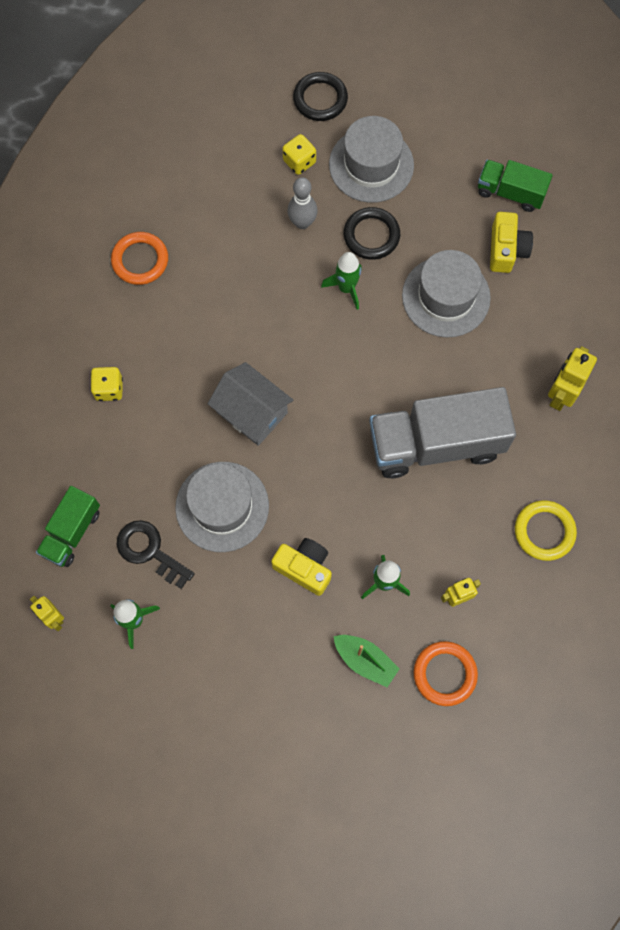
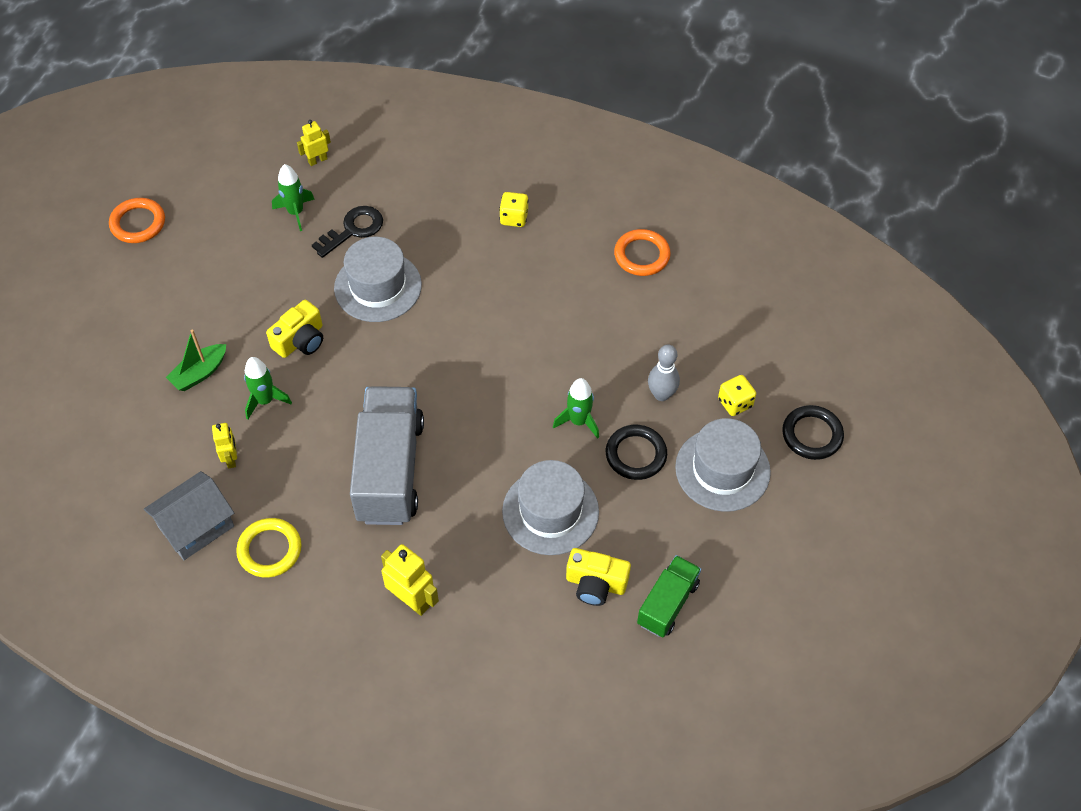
camera: 100 degrees right, 15 degrees down
(72, 532) = (387, 179): green truck -> none
(252, 412) = (463, 322): grey house -> grey house (196, 526)
(444, 674) = (164, 434): orange ring -> orange ring (138, 223)

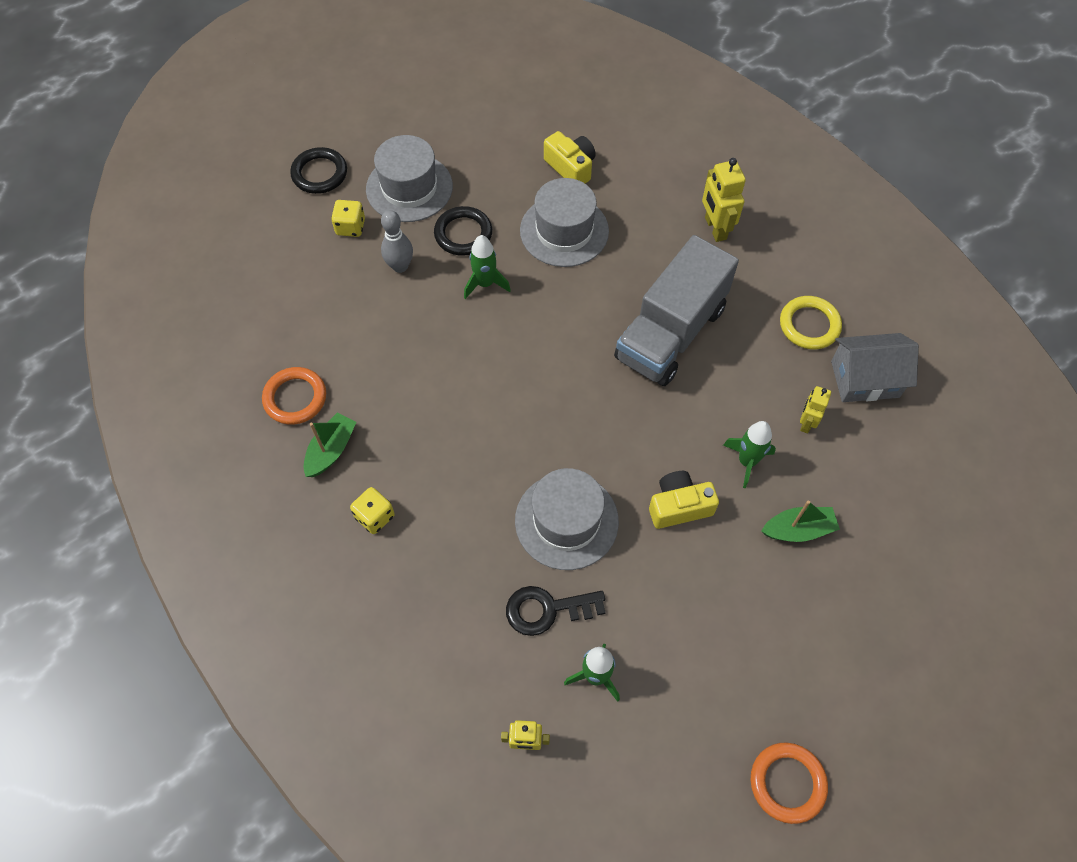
camera: 145 degrees left, 5 degrees up
(582, 238) = (331, 450): none -> green boat
(667, 604) = (531, 130): green truck -> none

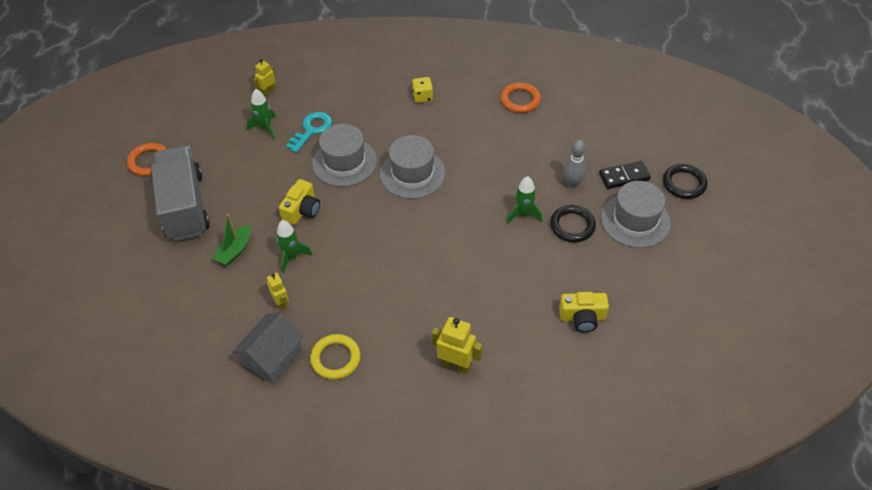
camera: 130 degrees right, 10 degrees down
(331, 450) = (475, 99): green boat -> none
(350, 227) = (624, 176): yellow dice -> black domino
(547, 609) = (312, 130): black key -> turquoise key
(564, 231) = (529, 278): grey hat -> grey hat (412, 173)
(670, 333) = (403, 280): grey truck -> grey truck (185, 206)

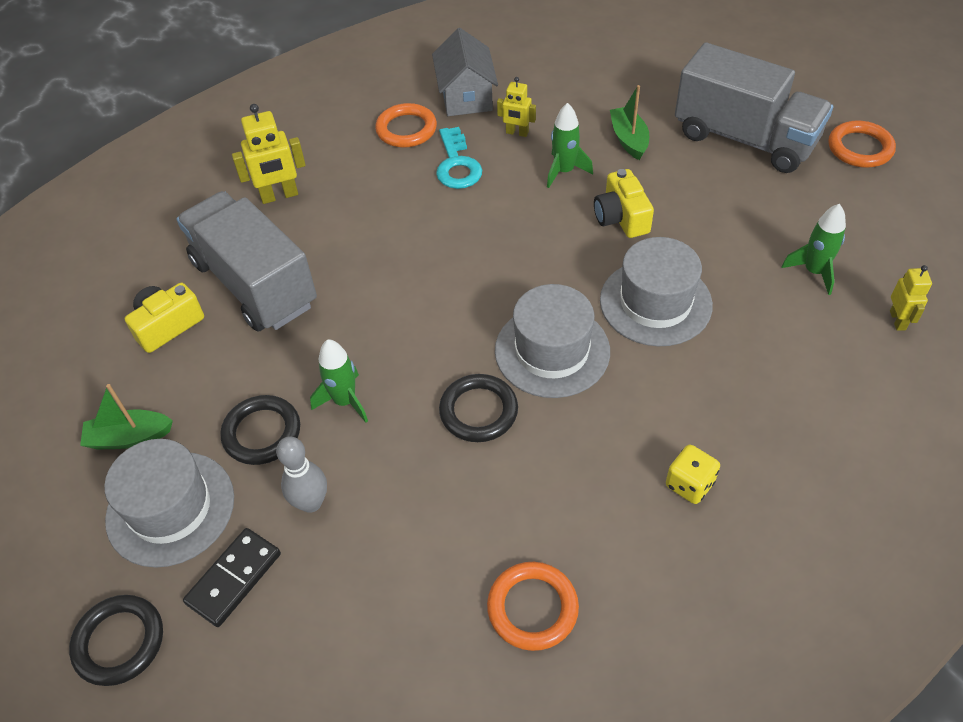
camera: 140 degrees right, 0 degrees up
(312, 130) = (757, 312): turquoise key -> turquoise key (457, 165)
(335, 358) = (406, 129): yellow ring -> orange ring
(470, 171) = (478, 411): none -> black ring
(517, 310) = (254, 283): none -> grey truck
(637, 266) = (129, 437): none -> green boat

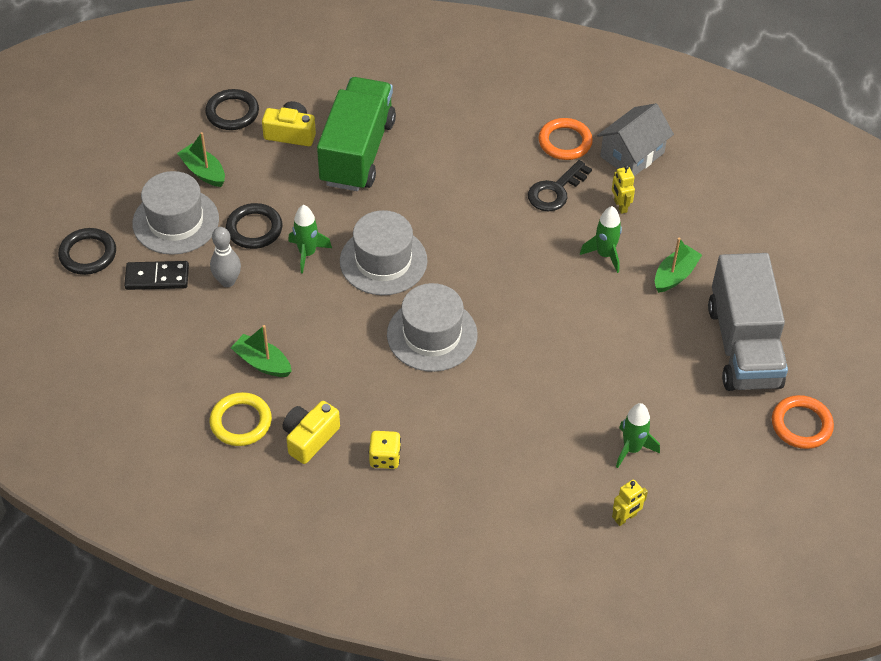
camera: 50 degrees right, 0 degrees up
(254, 283) = (357, 152): grey truck -> green truck
(279, 196) = (440, 115): yellow robot -> none
(457, 165) = (555, 191): turquoise key -> black key
(461, 533) = (262, 363): none -> green boat
(478, 411) = (353, 323): black ring -> black ring (232, 113)
(532, 608) = (241, 422): orange ring -> yellow ring
(621, 217) = (587, 311): yellow camera -> yellow camera (310, 438)
(655, 302) = (522, 370): grey hat -> grey hat (383, 261)

